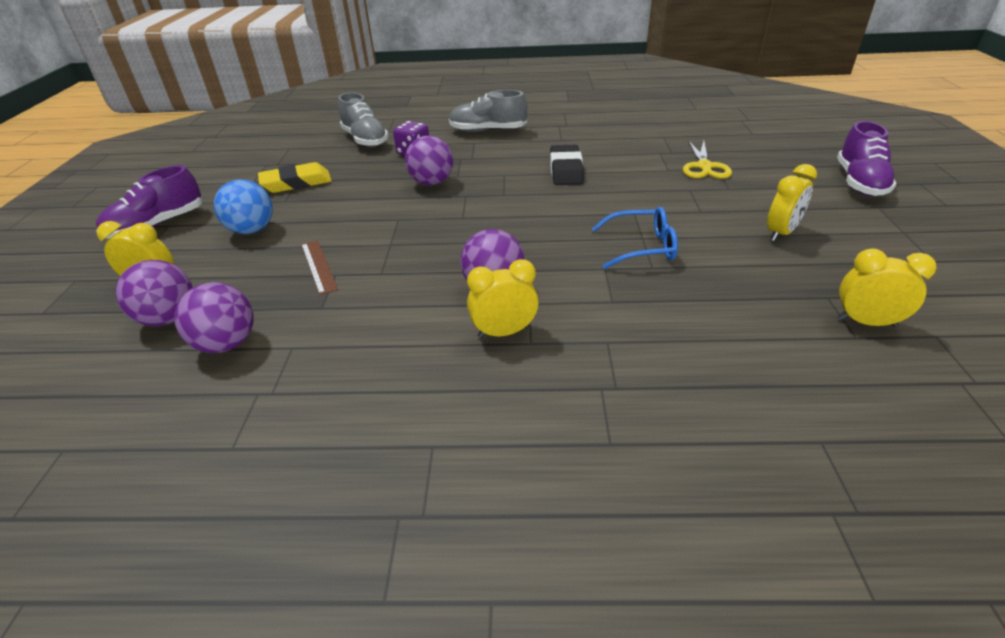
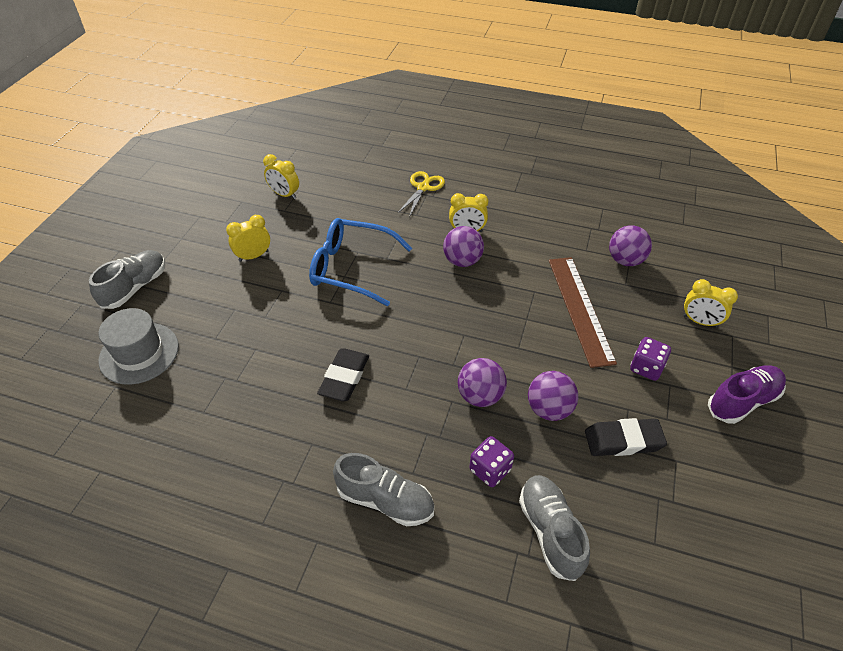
camera: 165 degrees left, 10 degrees up
(169, 318) = (671, 288): purple ball -> purple ball (549, 409)
(252, 230) = (646, 368): blue ball -> purple dice
(296, 183) = (623, 440): yellow eraser -> black eraser
(318, 266) = (580, 309): brown ruler -> brown ruler, size x1.97
(642, 247) = (351, 268): blue glasses -> blue glasses, size x1.62
(704, 167) = (222, 343): yellow scissors -> yellow scissors (423, 188)
(767, 149) = (139, 353): none -> grey hat
(859, 182) = (135, 287): purple shoe -> grey shoe

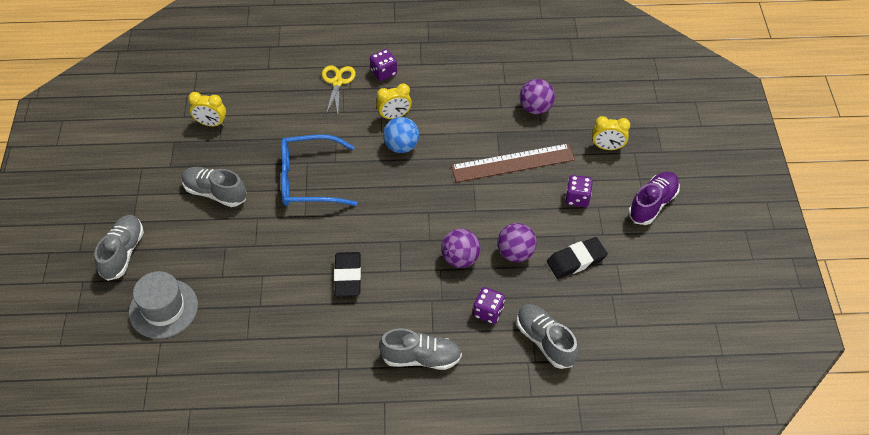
camera: 20 degrees left, 5 degrees up
(253, 256) = (215, 193): yellow clock -> grey shoe
(462, 261) = (401, 146): purple ball -> blue ball
(473, 190) = (384, 72): none -> purple dice
(580, 309) = (512, 163): brown ruler -> brown ruler turned 75 degrees counterclockwise

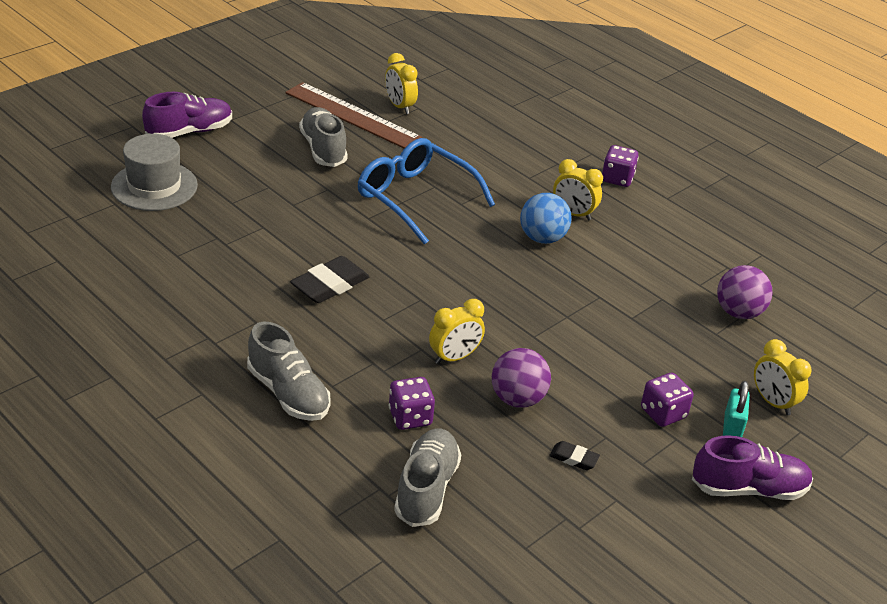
camera: 45 degrees right, 15 degrees down
(123, 253) = (189, 132): grey shoe -> purple shoe
(337, 82) = (559, 155): yellow scissors -> none
(460, 259) = (454, 357): purple ball -> yellow clock
(512, 163) = (637, 333): brown ruler -> brown ruler (352, 115)
(576, 260) = (574, 458): black eraser -> black eraser, size x0.52
(610, 178) = (732, 428): none -> turquoise padlock

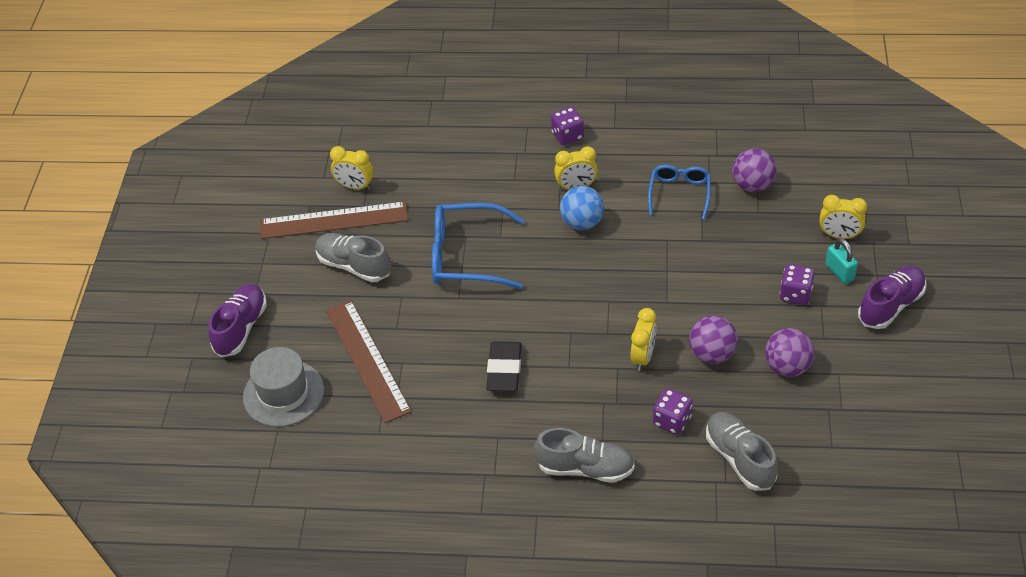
camera: 35 degrees left, 10 degrees up
(242, 208) = (367, 360): none -> brown ruler
(574, 458) = (787, 367): black eraser -> purple ball
(659, 274) = (679, 193): none -> blue glasses

